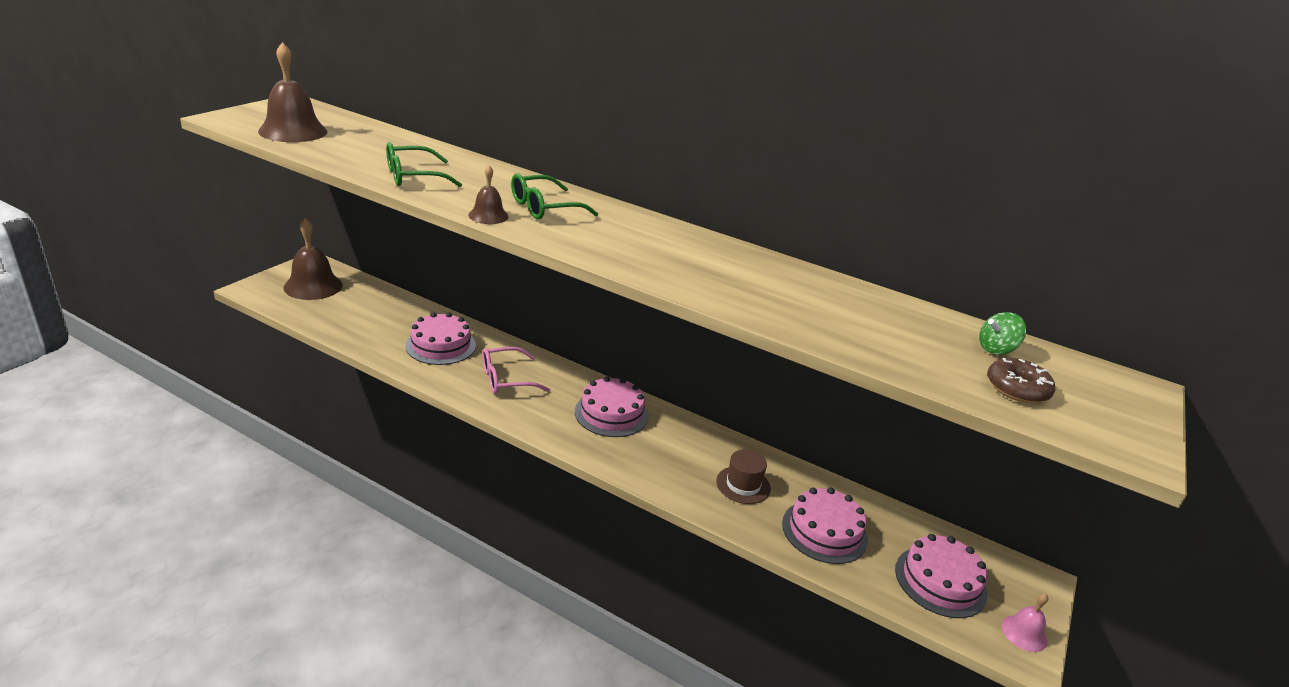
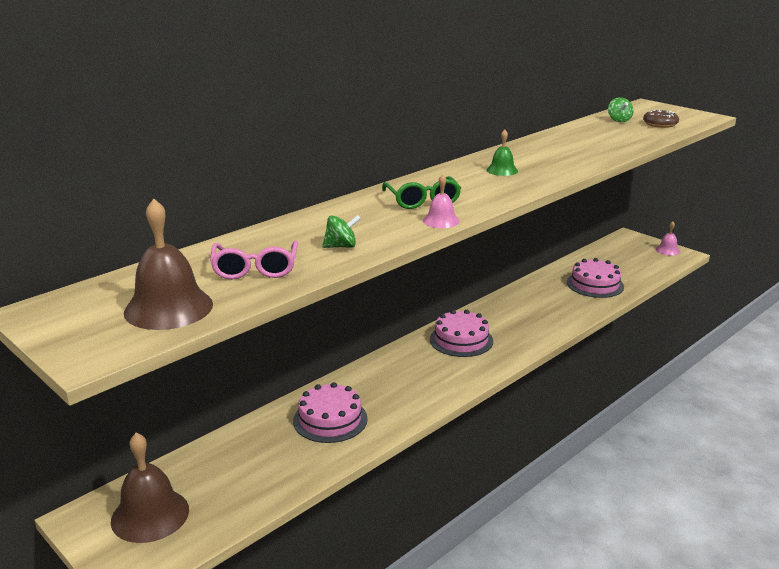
camera: 70 degrees left, 5 degrees down
(413, 177) = (341, 246): green glasses -> green spinning top
(488, 215) = (441, 221): brown bell -> pink bell
(506, 379) = (401, 385): pink glasses -> pink glasses (255, 269)
(671, 250) = (502, 170): none -> green bell
(743, 485) = (550, 302): brown hat -> none
(940, 581) = (633, 261): pink cake -> none

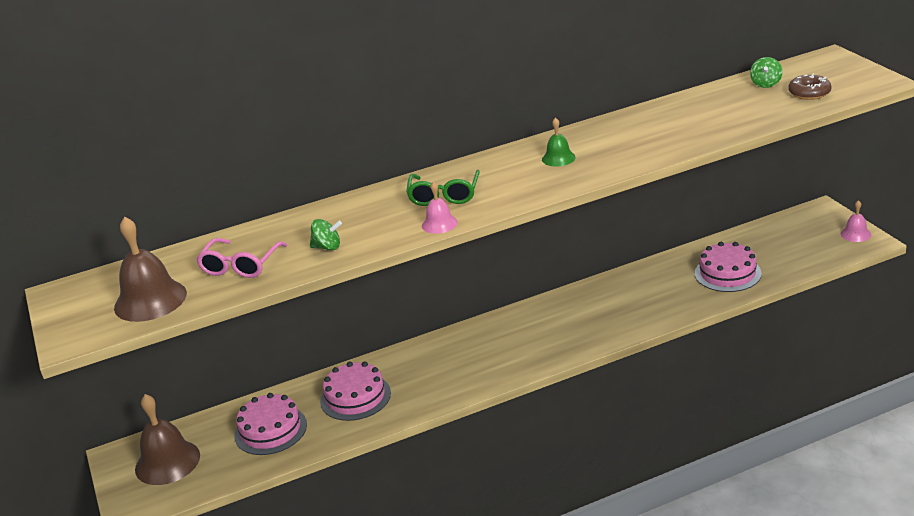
camera: 25 degrees right, 5 degrees up
(461, 340) = (531, 327): pink cake -> pink cake (270, 430)

